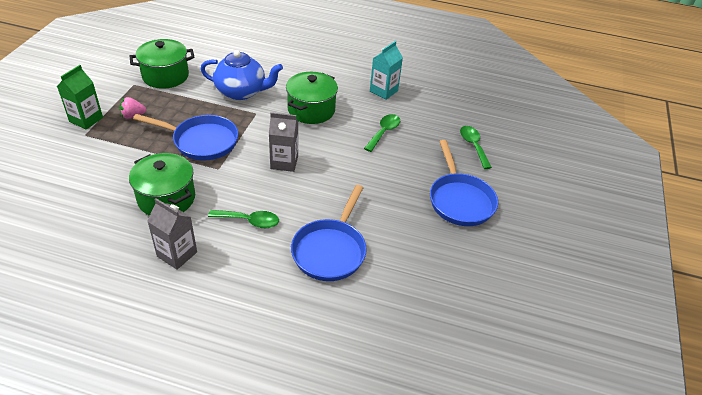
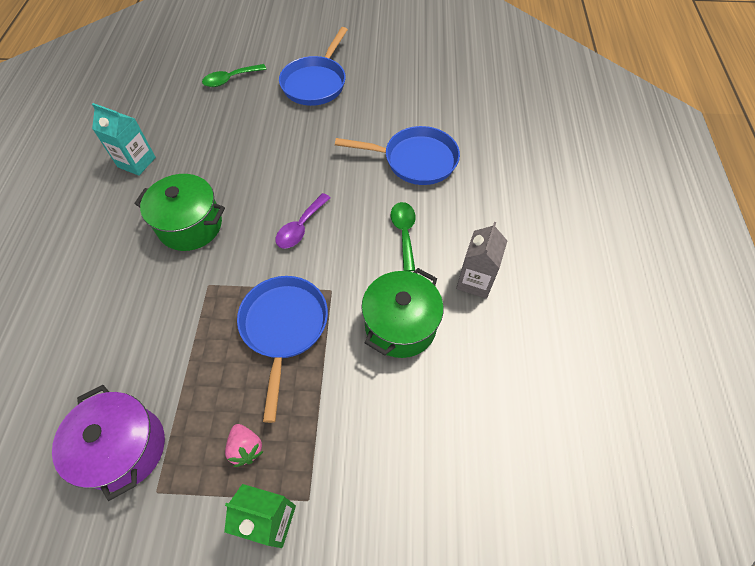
camera: 100 degrees left, 15 degrees up
(165, 76) = (125, 448): green pot -> purple pot
(241, 92) = (158, 318): blue teapot -> none
(284, 162) = (300, 227): grey carton -> purple spoon
(384, 132) = (222, 150): green spoon -> none
(459, 200) = (315, 83): blue pan -> blue pan turned 135 degrees clockwise

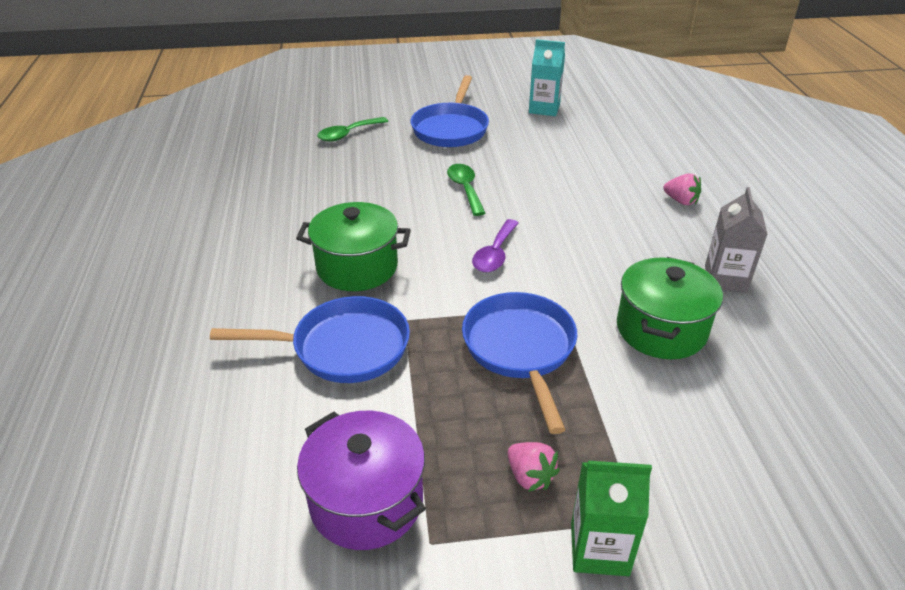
camera: 10 degrees left, 20 degrees down
(136, 162) = (263, 216): turquoise carton -> turquoise carton (544, 109)
(404, 233) = (620, 245): green spoon -> green spoon (465, 189)
(415, 160) = (599, 182): blue pan -> blue pan (343, 348)
(475, 190) = (681, 201): none -> pink strawberry

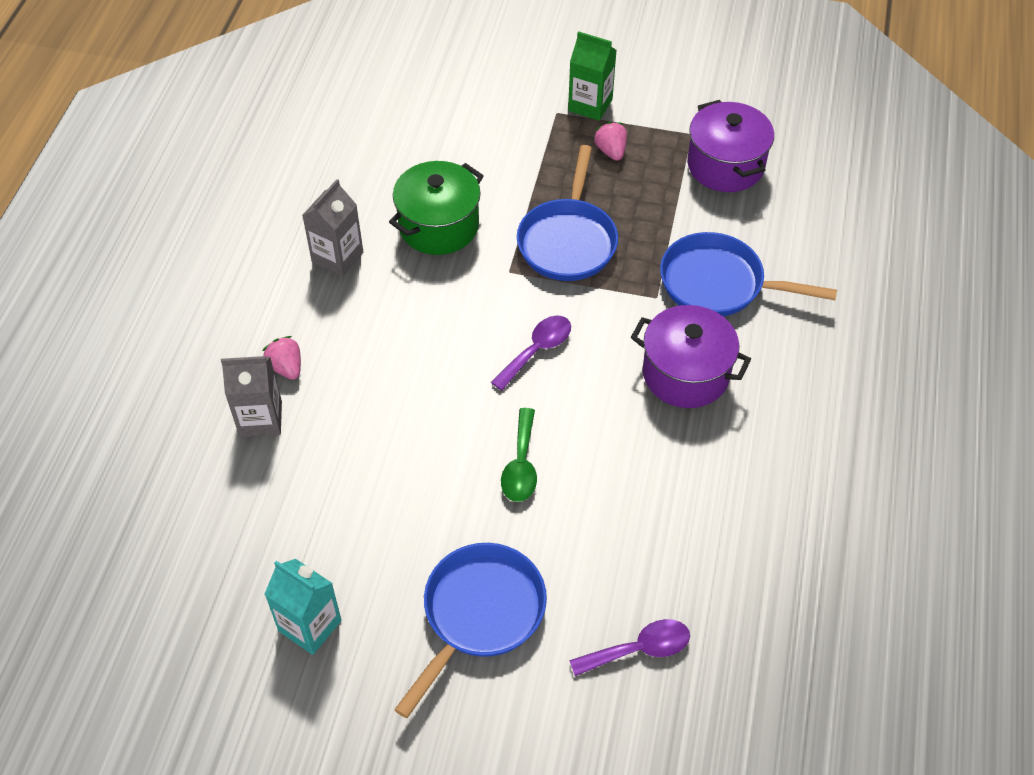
camera: 160 degrees left, 15 degrees up
(348, 134) = (639, 649): green spoon -> purple spoon
(357, 267) = (685, 374): green pot -> purple pot
(666, 173) = (260, 419): none -> grey carton

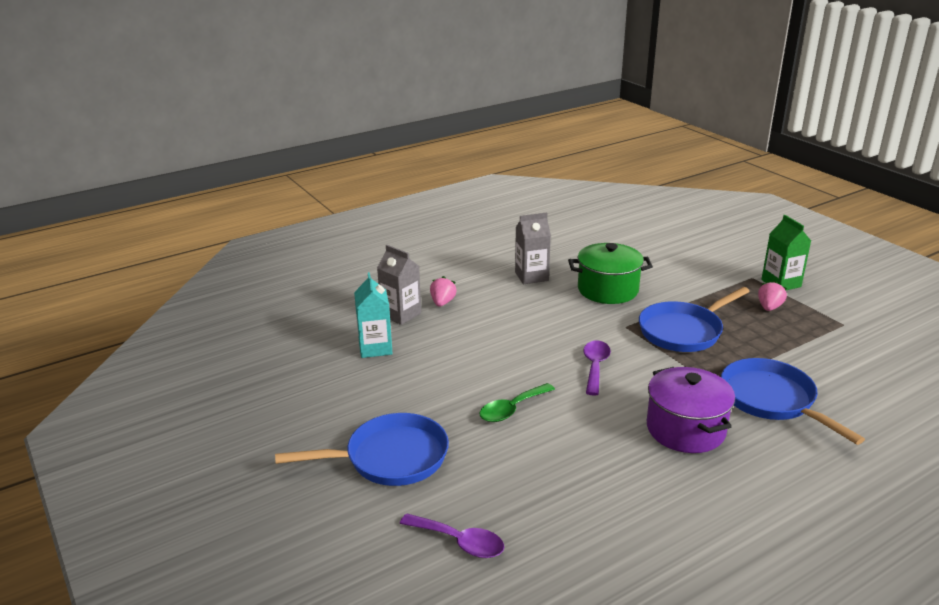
camera: 45 degrees right, 25 degrees down
(310, 626) = (299, 404): turquoise carton -> turquoise carton (375, 348)
(537, 350) = (595, 366): purple spoon -> purple spoon turned 75 degrees counterclockwise
(725, 165) = (853, 349): purple pot -> none

